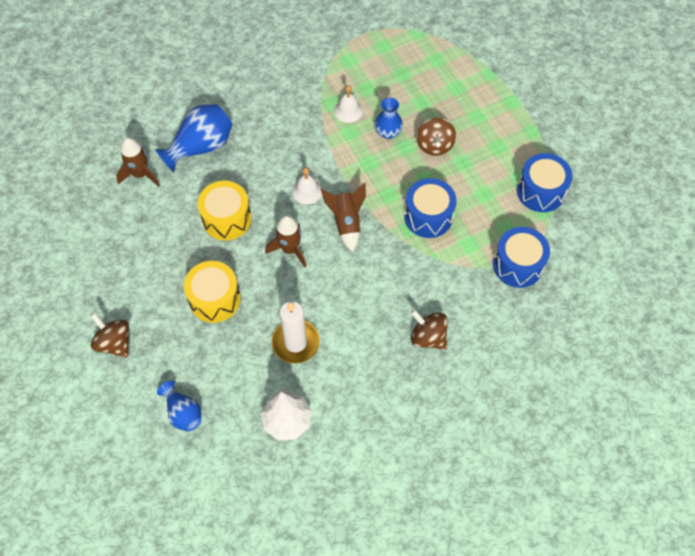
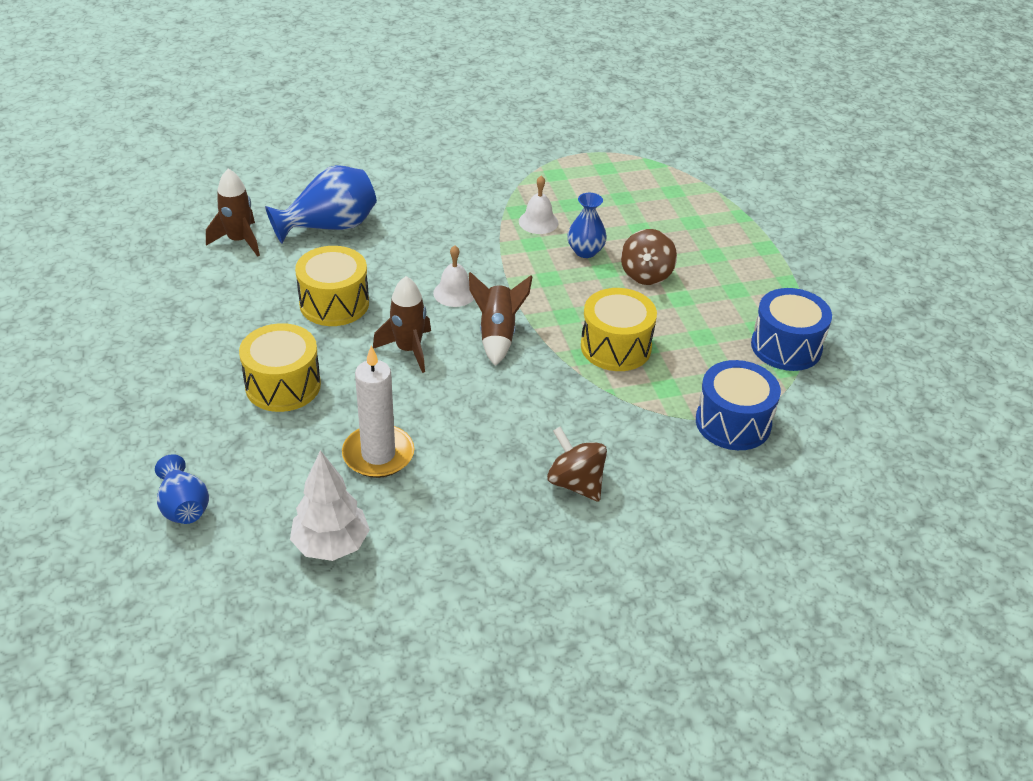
camera: 10 degrees right, 20 degrees down
(114, 342) = (123, 408): brown spinning top -> none
(428, 216) = (616, 347): blue drum -> yellow drum

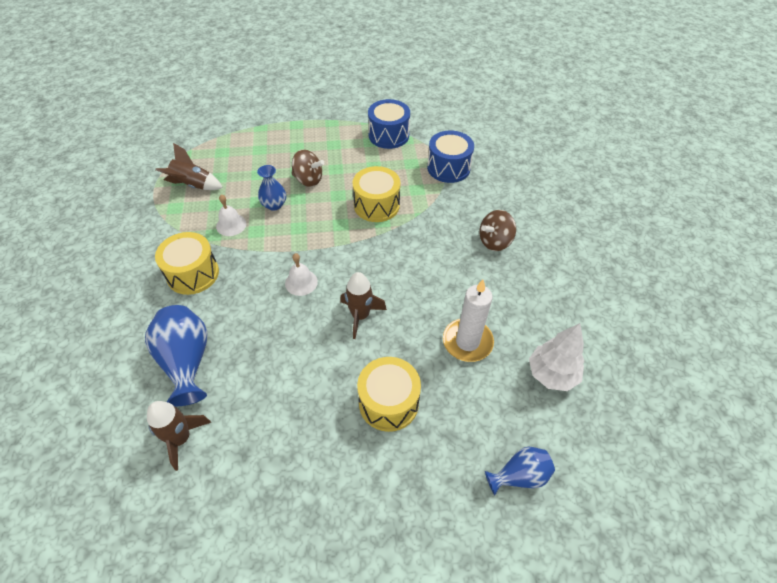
camera: 80 degrees left, 10 degrees up
(334, 303) = (294, 362): yellow drum -> yellow drum (193, 274)
(497, 335) = (353, 262): brown rocket -> brown rocket (193, 185)

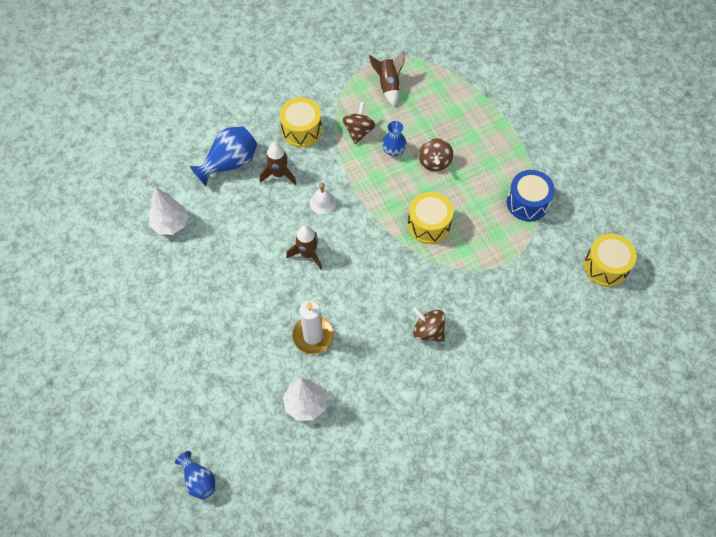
camera: 70 degrees right, 10 degrees up
(181, 438) = (177, 188): brown rocket -> brown rocket (279, 174)
(231, 225) = (359, 131): white bell -> brown spinning top
(234, 463) = (171, 224): none -> white tree
(388, 402) = (242, 298): yellow drum -> yellow drum (605, 267)
(448, 168) = (507, 268): blue drum -> none
(519, 476) = (215, 397): blue vase -> blue vase (199, 480)

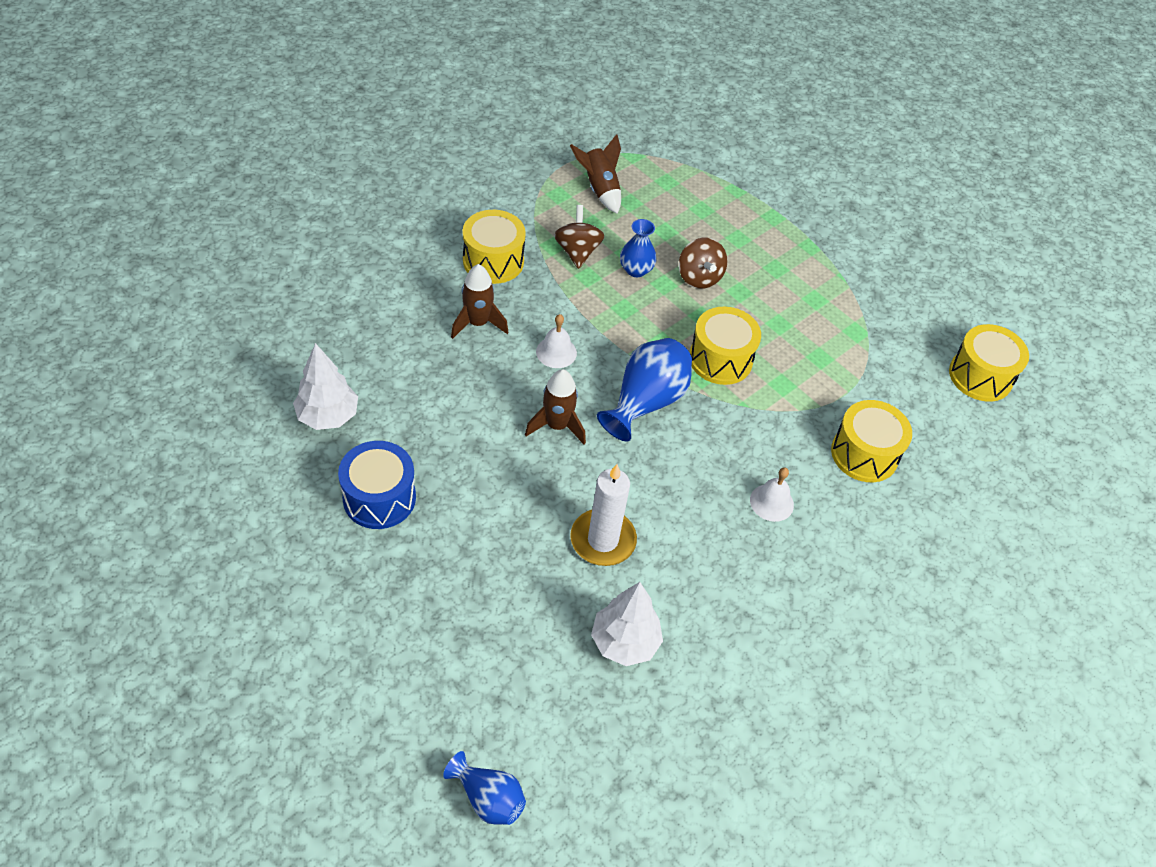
camera: 20 degrees left, 10 degrees down
(229, 163) = (397, 319): blue vase -> blue vase (645, 402)
(428, 331) = (771, 502): brown spinning top -> white bell
(502, 309) = (864, 454): none -> yellow drum
(527, 203) = (845, 311): blue drum -> blue drum (379, 498)

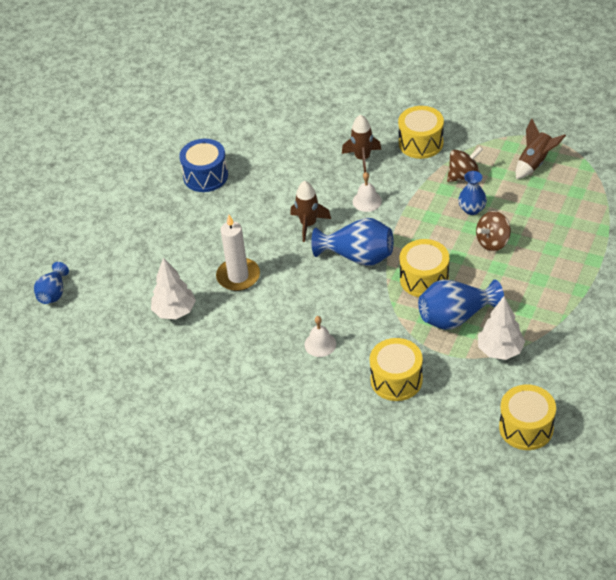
camera: 75 degrees right, 5 degrees down
(328, 416) = (246, 132): white tree -> white tree (500, 350)
(795, 359) = (456, 317): none -> blue vase

